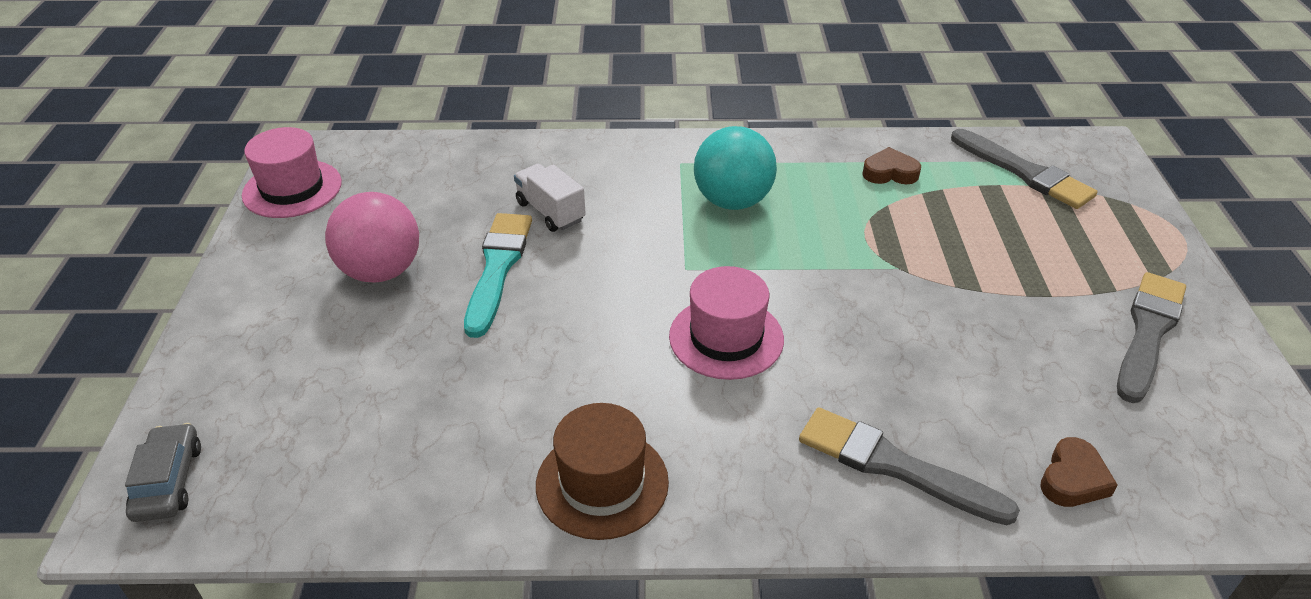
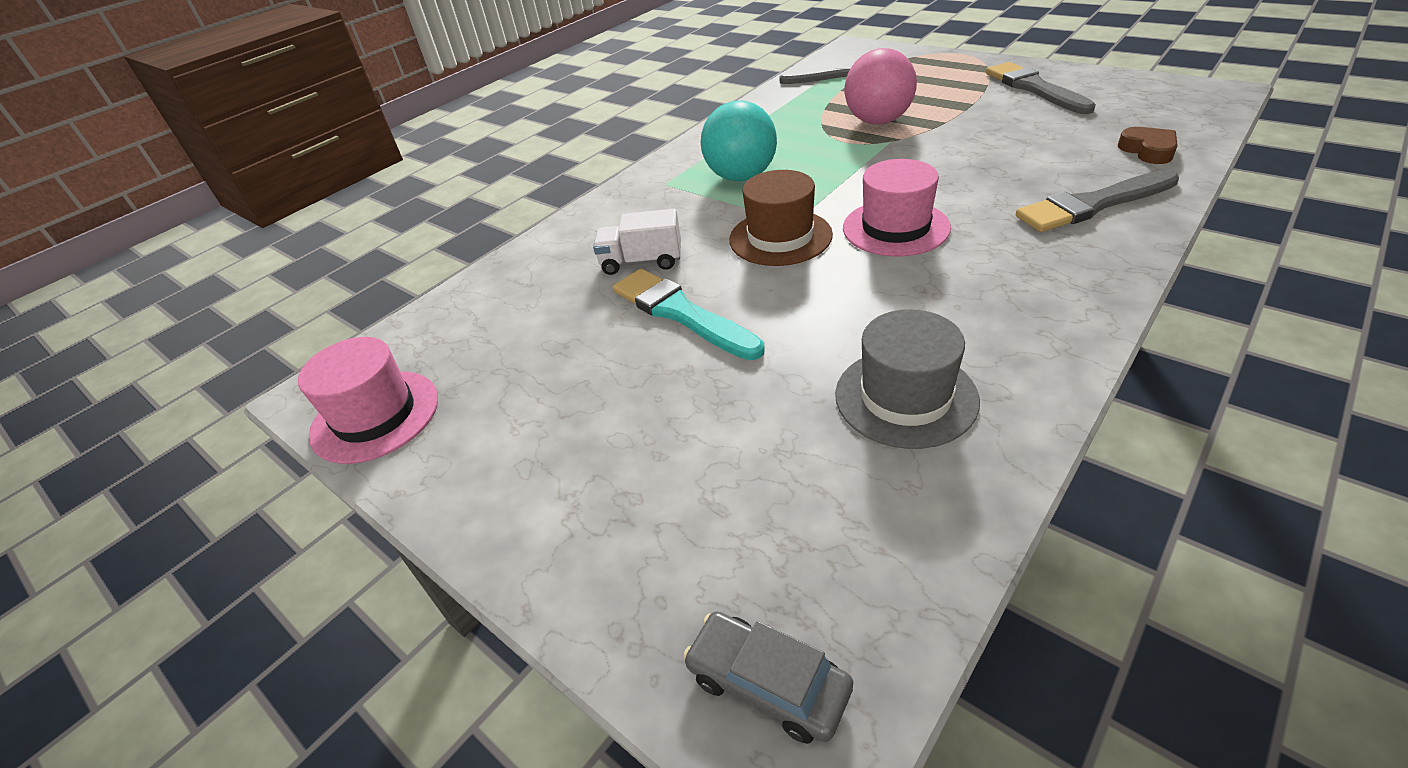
camera: 45 degrees left, 0 degrees up
(381, 271) = (596, 388): pink ball -> pink ball (878, 121)
(476, 440) = (905, 397): none -> grey hat
(602, 483) = (1017, 340): brown hat -> brown hat (780, 237)
(890, 173) = (789, 112): brown heart -> none

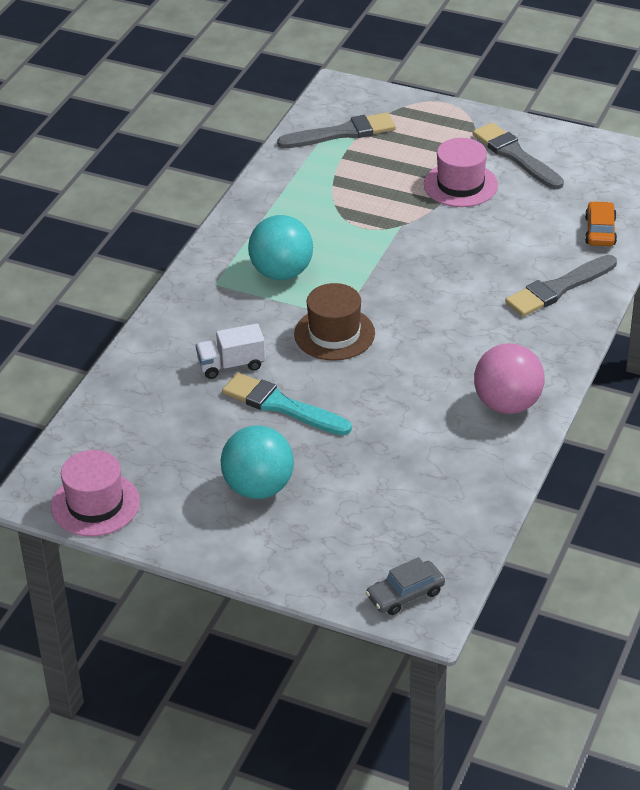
camera: 20 degrees left, 0 degrees up
(598, 422) = (258, 488): none -> turquoise ball
(768, 683) = (405, 594): grey car -> grey car turned 45 degrees counterclockwise
(878, 121) = (385, 201): pink ball -> pink ball (507, 404)
(895, 228) = (420, 319): pink hat -> pink hat (460, 185)
(905, 397) = (447, 448): grey hat -> none
(1148, 150) = (600, 231): brown heart -> orange car

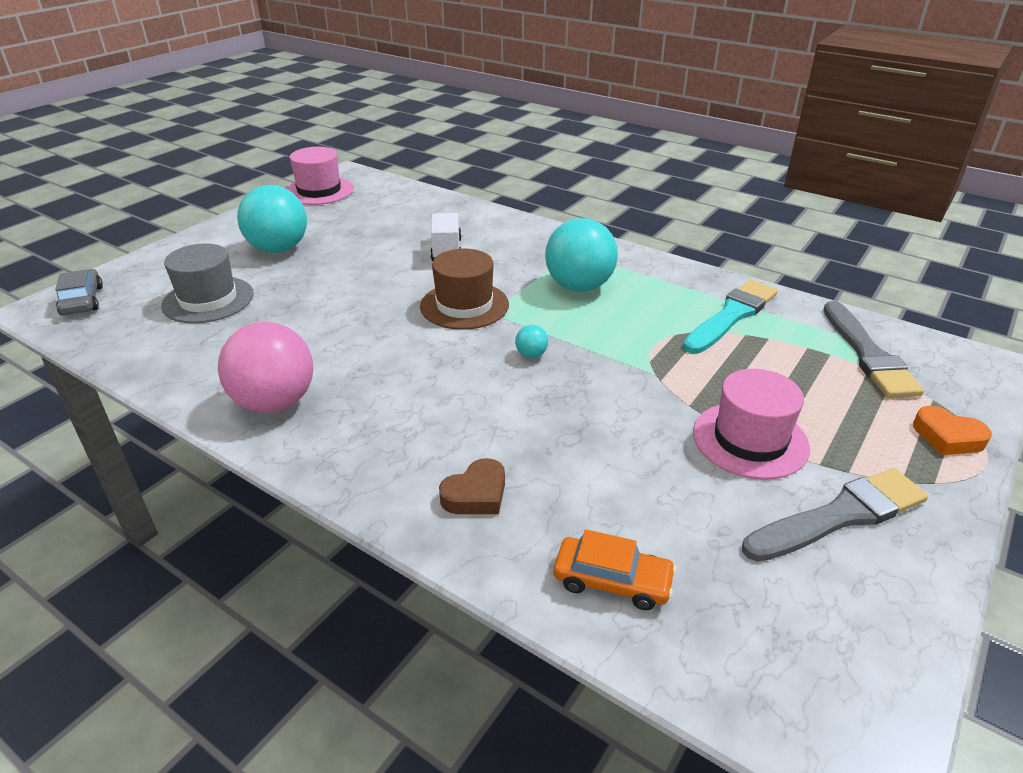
camera: 100 degrees right, 5 degrees down
(281, 406) = (374, 268): turquoise brush -> turquoise brush (731, 316)
(375, 501) = (208, 300): none -> grey hat
(397, 286) = (531, 355): none -> turquoise ball
(427, 112) = (947, 437): none -> orange heart
(558, 288) = (476, 494): grey brush -> brown heart

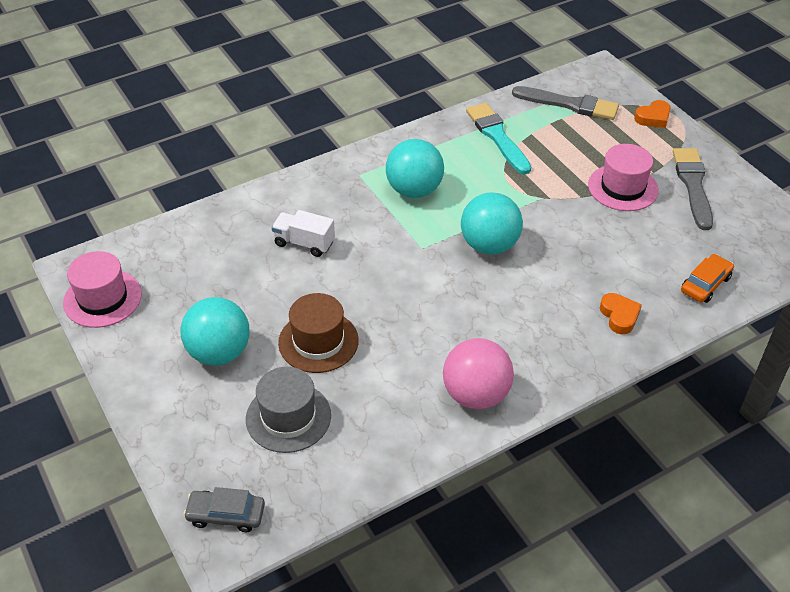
camera: 65 degrees left, 10 degrees up
(464, 305) = (402, 259): brown hat -> brown hat (318, 341)
(476, 494) = (619, 316): brown heart -> orange heart
(531, 355) = (489, 245): turquoise ball -> turquoise ball, size x2.46

